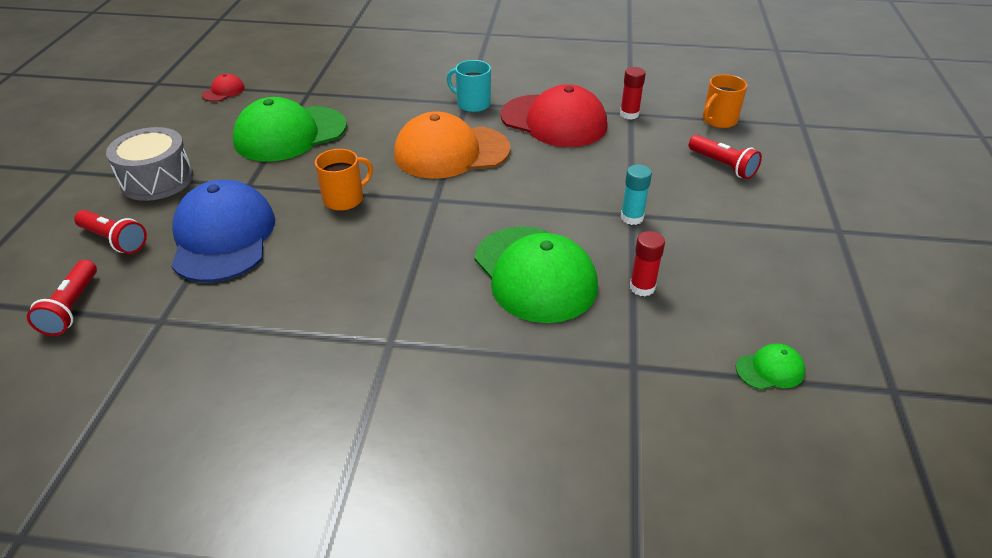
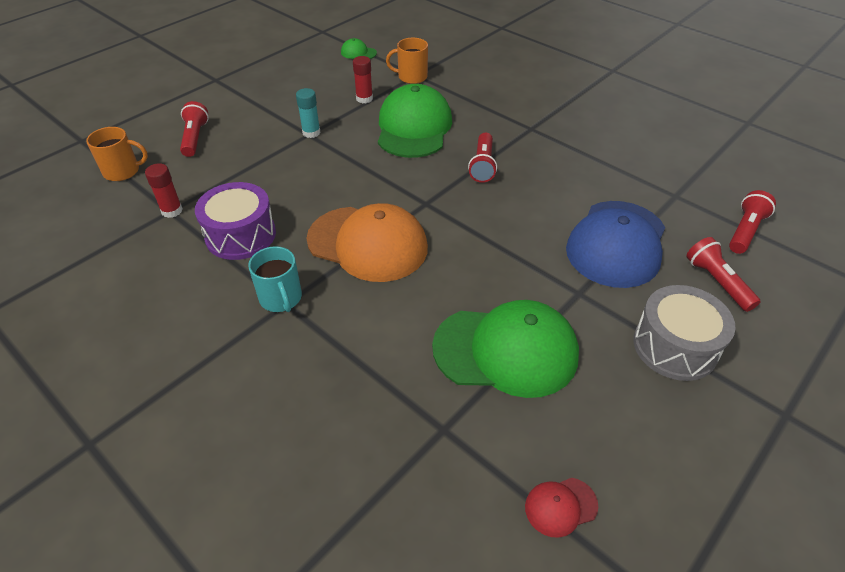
camera: 145 degrees left, 5 degrees up
(344, 199) = (498, 236): orange mug -> orange mug (411, 77)
(411, 261) = (483, 165): none -> red flashlight
(554, 121) = (240, 235): red cap -> purple drum

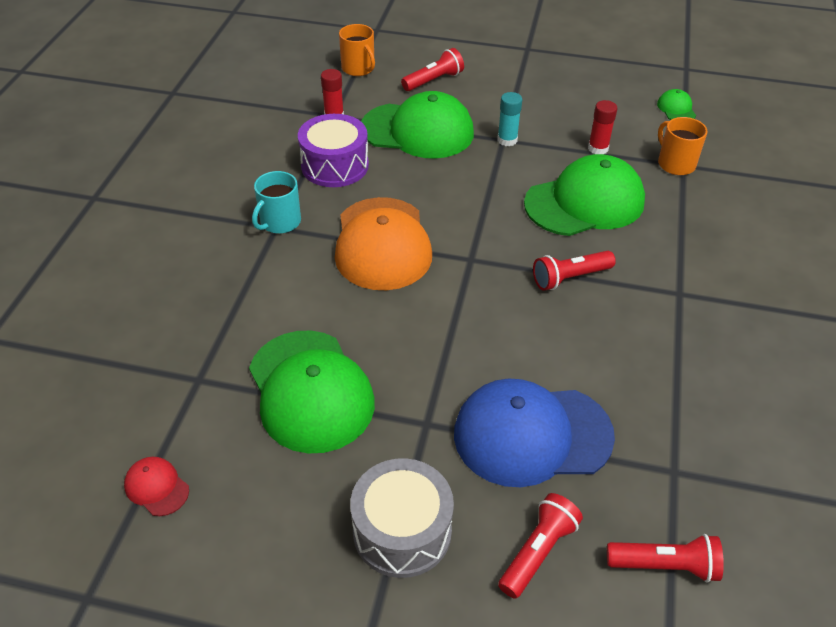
camera: 60 degrees right, 0 degrees up
(249, 171) = (418, 131): none -> green cap

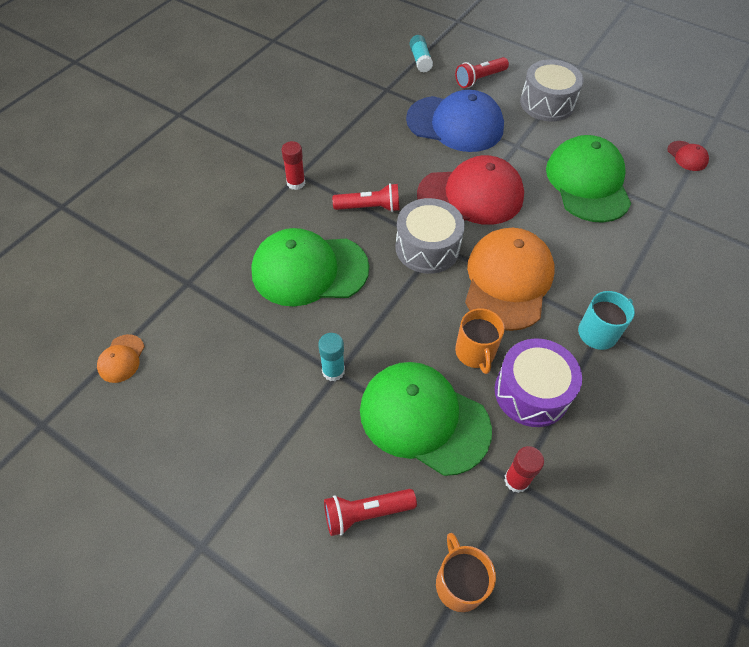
camera: 160 degrees left, 10 degrees up
(459, 326) = (471, 196): none -> red cap
(481, 253) = (427, 247): none -> grey drum
(598, 148) = (249, 329): red glue stick -> red glue stick (296, 183)
(665, 565) = (420, 60): red flashlight -> turquoise glue stick
(675, 164) = (193, 286): orange mug -> orange mug (475, 352)
(676, 109) = (121, 359): green cap -> orange cap

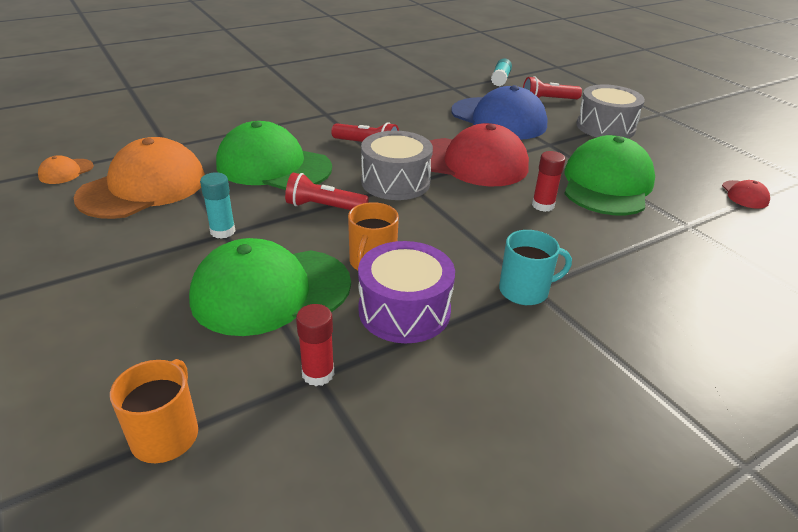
camera: 25 degrees right, 20 degrees down
(296, 183) = (318, 117): red glue stick -> red glue stick (543, 205)
(366, 513) = (138, 338): red flashlight -> red flashlight (324, 207)
(424, 418) = (270, 291): green cap -> green cap turned 75 degrees counterclockwise
(508, 281) = (456, 224): orange cap -> orange cap (143, 187)

